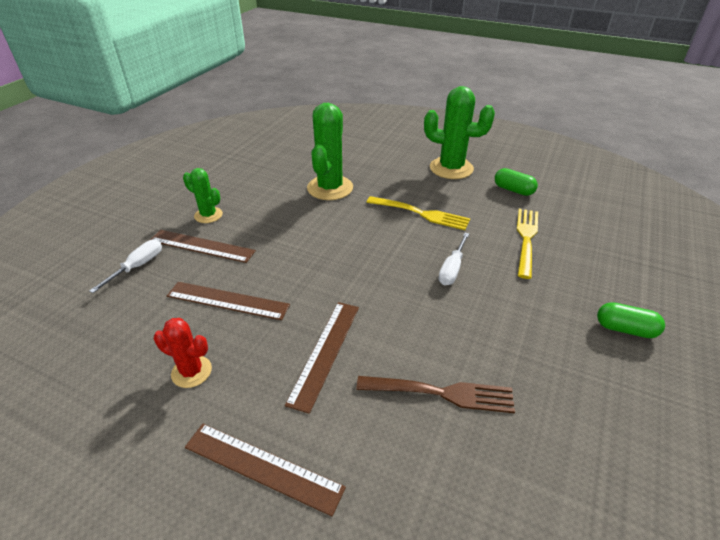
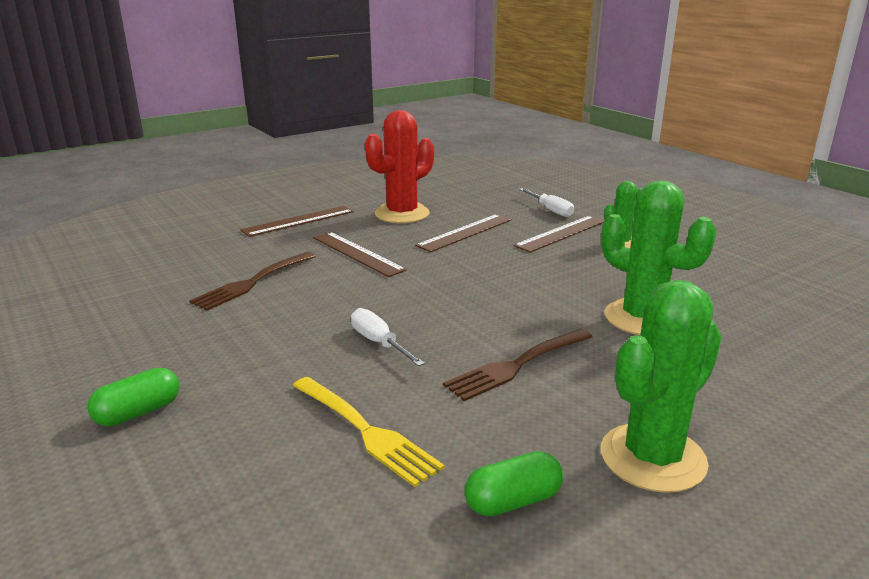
camera: 120 degrees right, 15 degrees down
(191, 371) = (402, 214): red cactus -> red cactus, size x1.79
(420, 213) = (518, 365): yellow fork -> brown fork

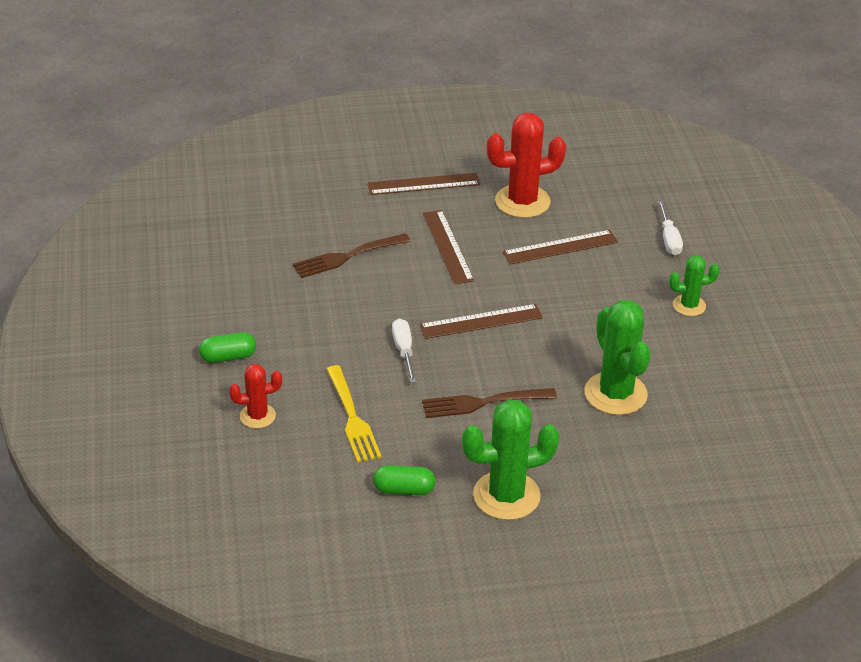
camera: 25 degrees right, 15 degrees up
(218, 474) = (257, 416): none -> red cactus
(561, 233) = (646, 276): brown ruler -> brown ruler (481, 321)

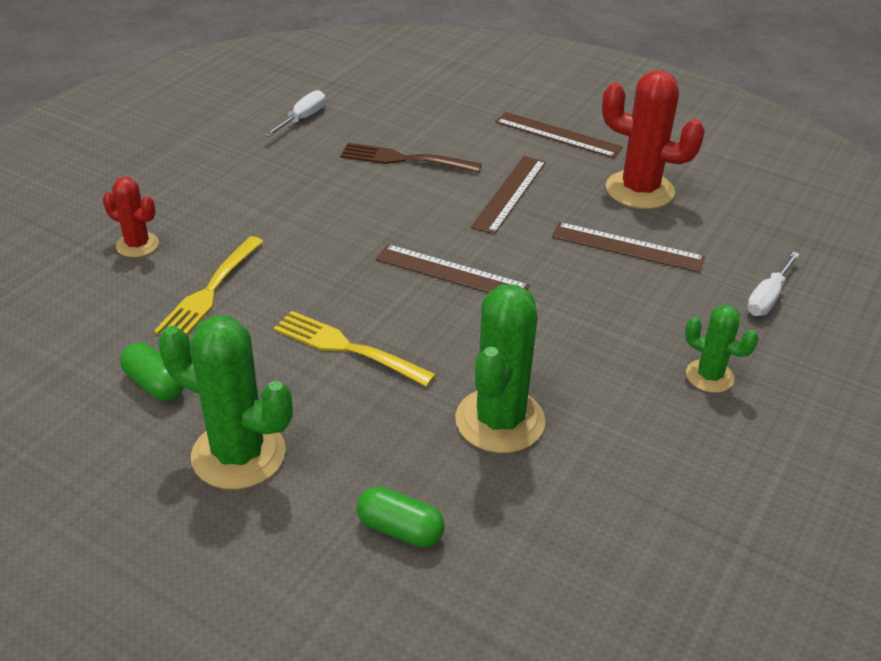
camera: 40 degrees right, 0 degrees up
(228, 357) = (188, 187): green capsule -> green capsule (400, 529)
(404, 351) = (340, 260): white screwdriver -> white screwdriver (302, 119)
(484, 402) = (348, 348): brown fork -> yellow fork

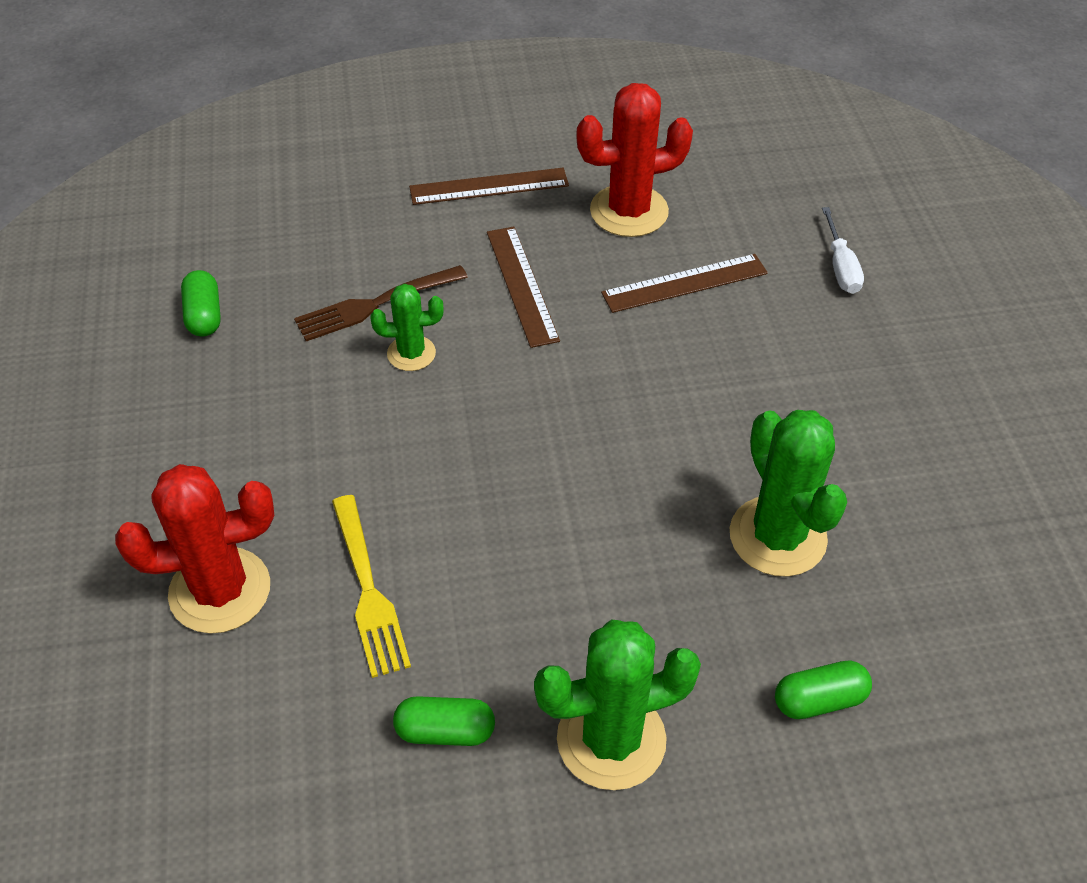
camera: 40 degrees left, 10 degrees up
(137, 245) = (220, 590): red cactus -> red cactus, size x1.79
(302, 119) = (204, 315): white screwdriver -> green capsule
(348, 348) = (575, 557): yellow fork -> none
(451, 273) = (570, 410): brown ruler -> none
(709, 376) = (878, 377): green cactus -> green cactus (411, 353)

